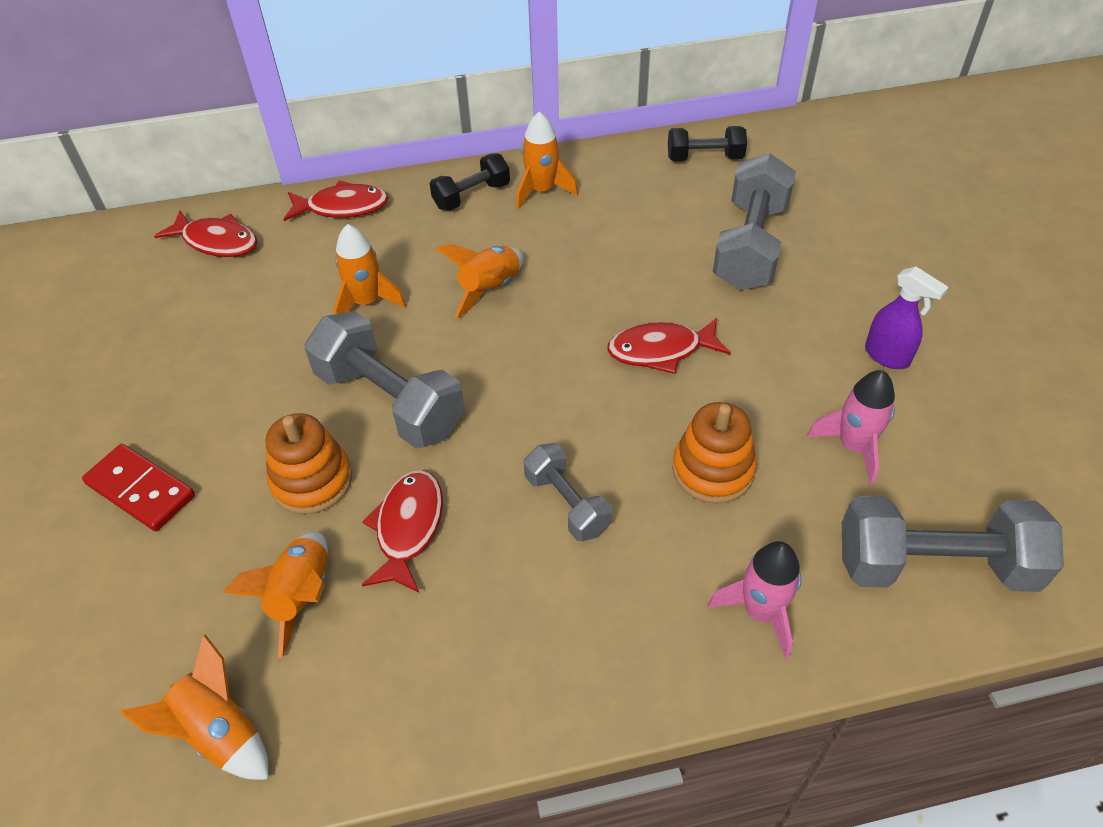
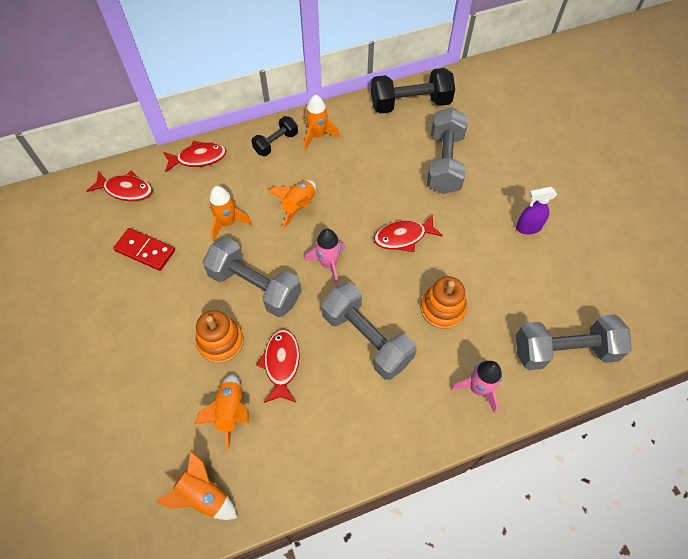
camera: 10 degrees left, 10 degrees up
(141, 490) = (122, 359): red domino -> red domino (145, 250)
(567, 504) = (366, 338): grey dumbbell -> grey dumbbell, size x1.75
(704, 158) = (410, 104): black dumbbell -> black dumbbell, size x1.75
(853, 446) = (515, 286): pink rocket -> pink rocket (328, 264)
(887, 356) = (528, 227): purple spray bottle -> purple spray bottle turned 135 degrees clockwise

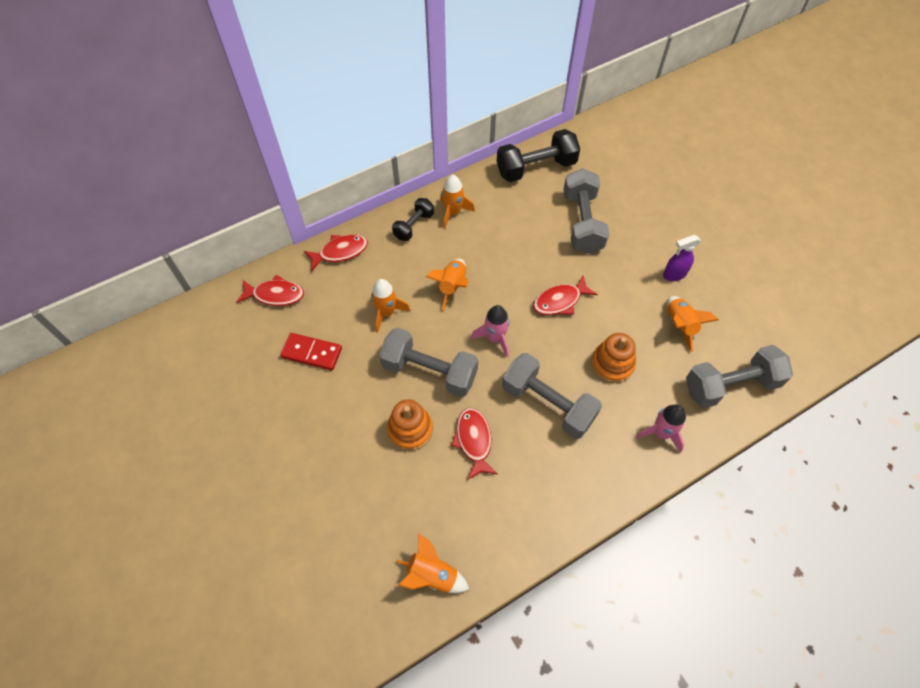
camera: 10 degrees left, 0 degrees up
(231, 412) = (437, 494): orange rocket -> orange rocket (679, 325)

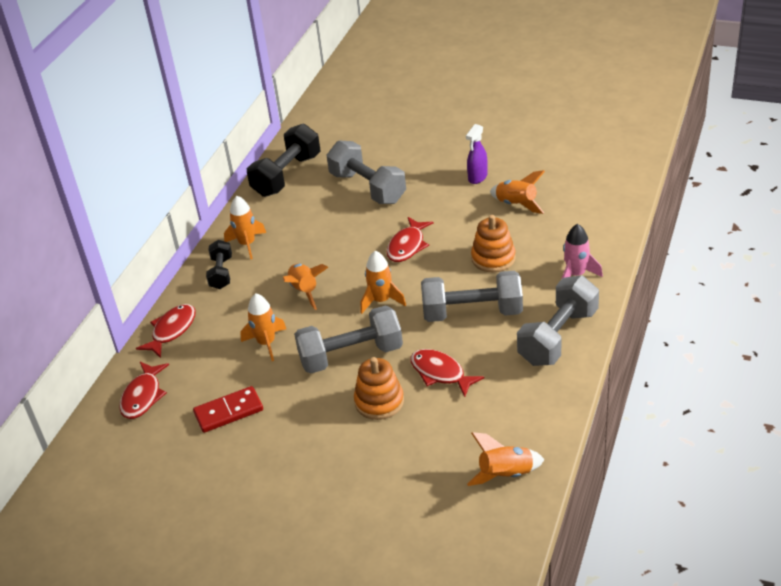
camera: 35 degrees left, 20 degrees down
(275, 295) = (143, 396): red fish -> red fish turned 135 degrees clockwise
(495, 338) = (381, 301): pink rocket -> orange rocket
(730, 385) = (593, 216): grey dumbbell -> grey dumbbell (558, 337)

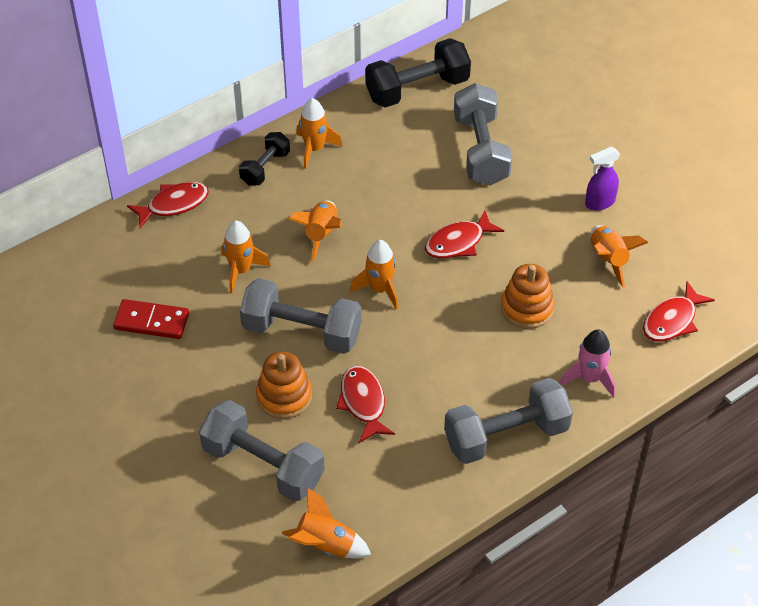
camera: 30 degrees right, 10 degrees up
(143, 396) = (96, 259): red fish -> red fish (672, 320)
(472, 313) = (451, 357): grey dumbbell -> grey dumbbell (263, 465)

